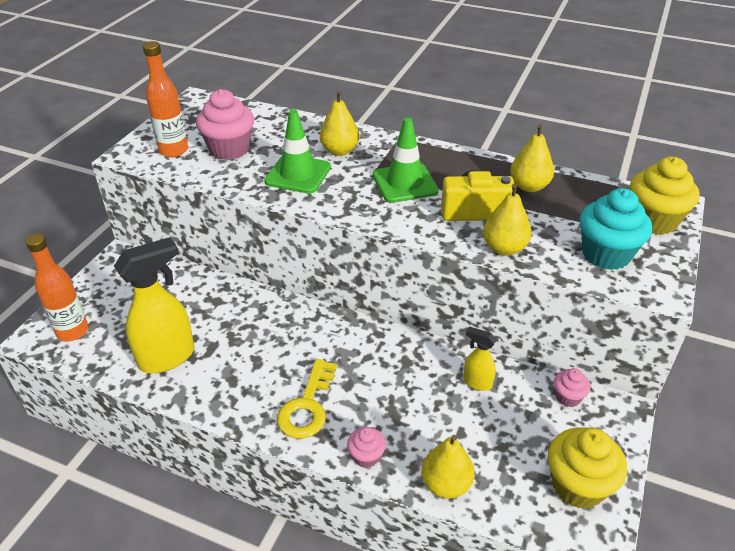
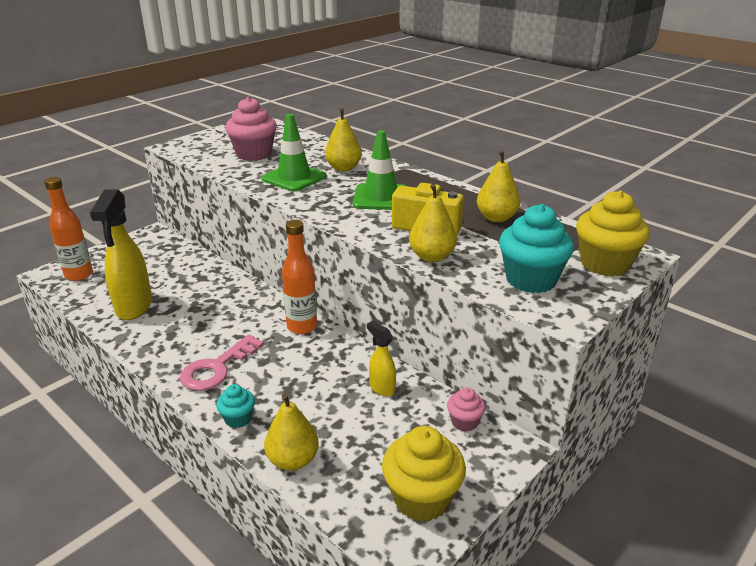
camera: 20 degrees right, 10 degrees down
(168, 357) = (134, 307): yellow spray bottle -> yellow spray bottle turned 105 degrees clockwise
(173, 150) = (210, 149): orange bottle -> orange bottle (302, 326)
(307, 406) = (216, 368): yellow key -> pink key
(366, 456) = (238, 419): pink cupcake -> turquoise cupcake

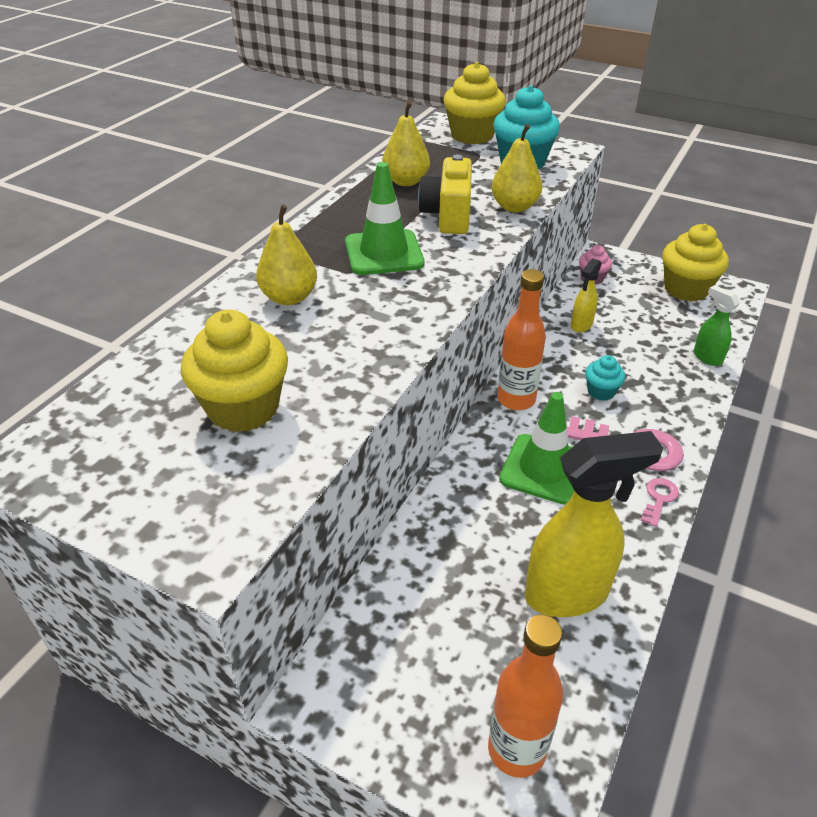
camera: 105 degrees left, 10 degrees up
(163, 364) = (659, 499): none -> pink key
(238, 419) = (690, 405): turquoise cupcake -> turquoise cupcake (601, 392)
(254, 154) = (243, 408): pink cupcake -> yellow cupcake
(293, 460) = (707, 357): yellow pear -> green spray bottle
(294, 178) = (342, 336): green traffic cone -> green traffic cone (544, 469)

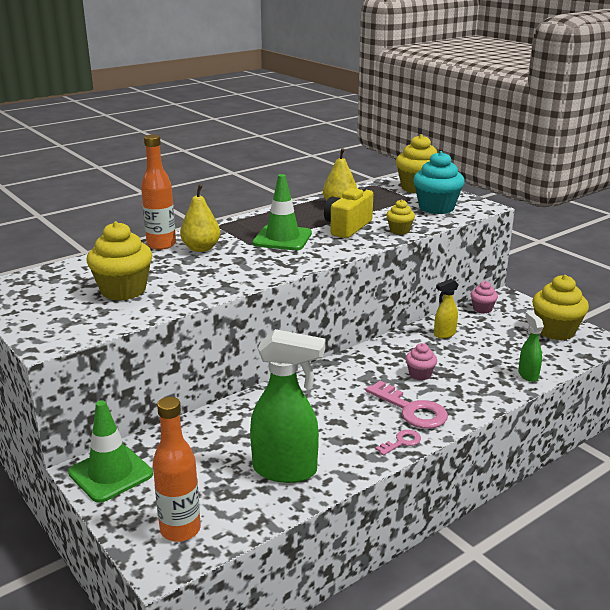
camera: 25 degrees right, 15 degrees down
(514, 207) = (399, 230): yellow pear -> yellow cupcake
(516, 400) = (352, 364): orange bottle -> orange bottle (161, 245)
(544, 469) = (334, 405): green traffic cone -> green traffic cone (110, 473)
(568, 594) = (286, 470): yellow spray bottle -> green spray bottle
(601, 392) = (420, 374): turquoise cupcake -> pink cupcake

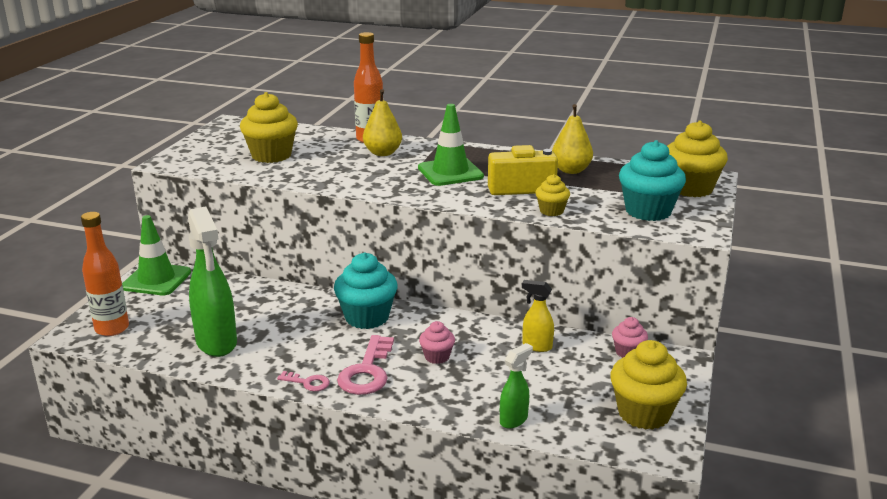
camera: 55 degrees right, 0 degrees up
(328, 383) = (367, 317): none -> turquoise cupcake

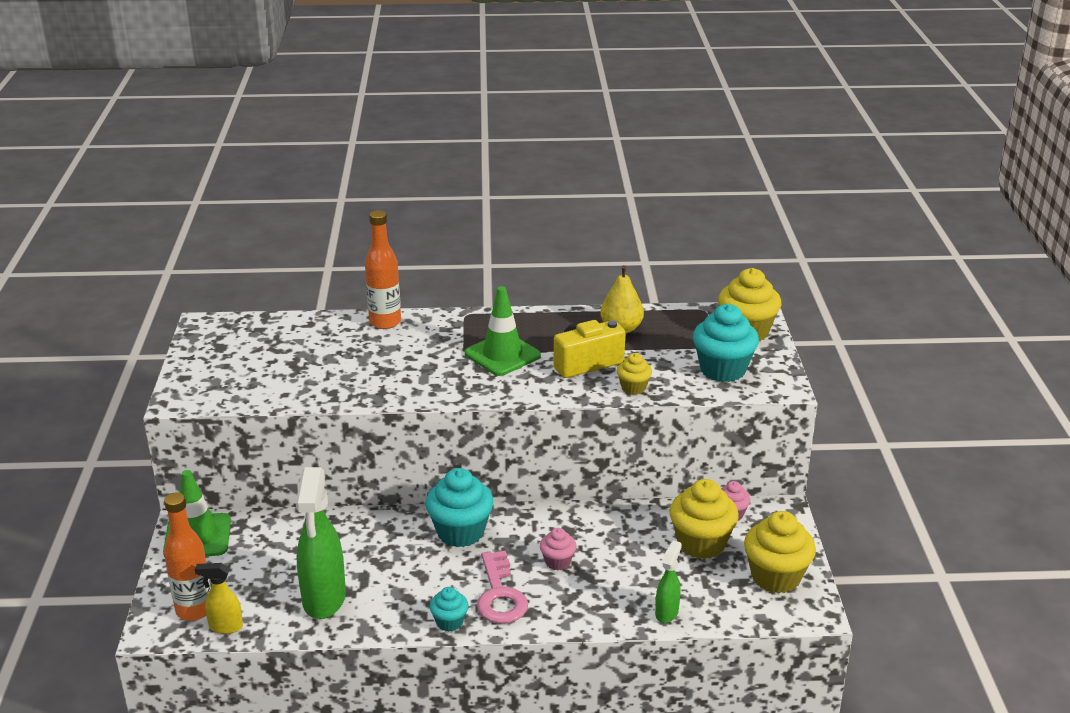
camera: 20 degrees left, 5 degrees up
(217, 343) = (324, 600): green spray bottle -> green spray bottle turned 45 degrees clockwise
(271, 155) = (292, 367): yellow cupcake -> yellow cupcake (701, 543)
(308, 383) = (449, 622): pink key -> turquoise cupcake
(382, 153) = (413, 340): yellow pear -> none
(536, 346) = (645, 527): yellow spray bottle -> yellow spray bottle (225, 627)

